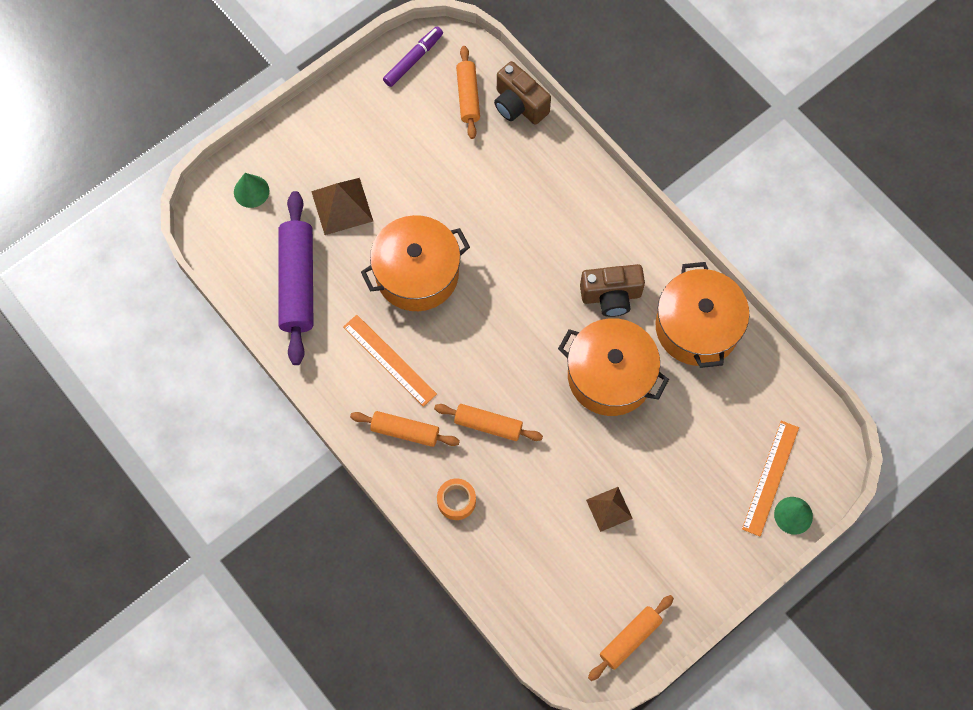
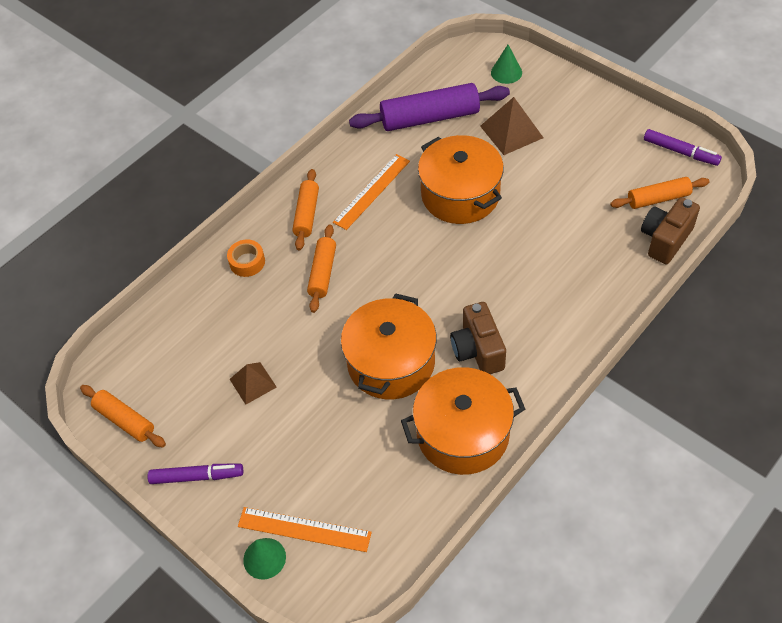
camera: 85 degrees right, 15 degrees down
(703, 570) = (197, 476): none -> purple marker

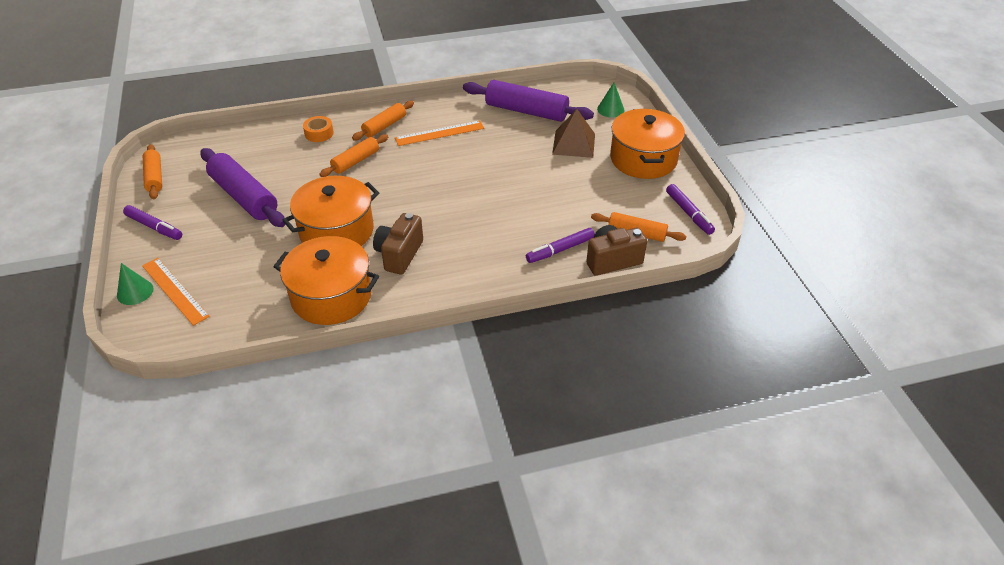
camera: 30 degrees right, 10 degrees down
(253, 383) = (244, 197): brown pyramid -> purple rolling pin
(460, 195) = (495, 162): orange pot -> orange pot (643, 159)
(613, 256) = (560, 250): none -> purple marker

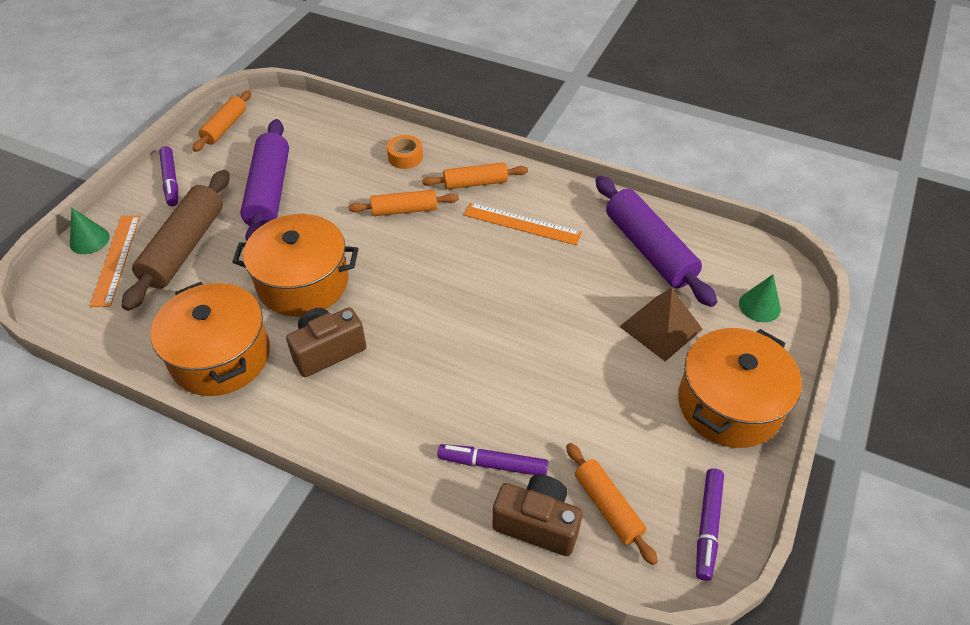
camera: 40 degrees right, 5 degrees up
(221, 257) = (184, 248): none -> brown rolling pin

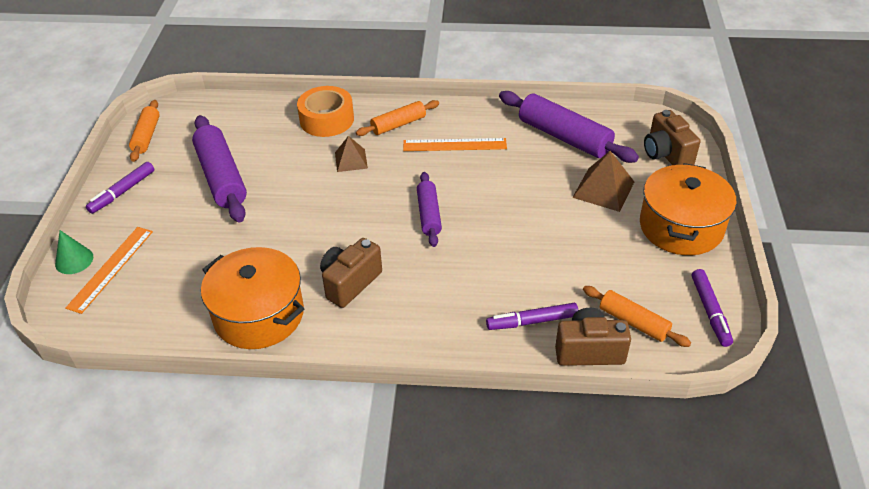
camera: 20 degrees left, 5 degrees down
(116, 259) = (111, 268): orange ruler -> orange ruler turned 45 degrees clockwise
(171, 181) = (122, 192): purple marker -> purple marker turned 75 degrees clockwise
(184, 248) = (170, 241): brown rolling pin -> none
(303, 282) = (296, 238): orange pot -> none
(404, 210) = (351, 160): orange rolling pin -> brown pyramid
(405, 157) = (327, 119): orange tape -> orange tape, size x1.71
(450, 298) = (429, 215): none -> purple rolling pin
(759, 306) = (666, 154): green cone -> brown camera

